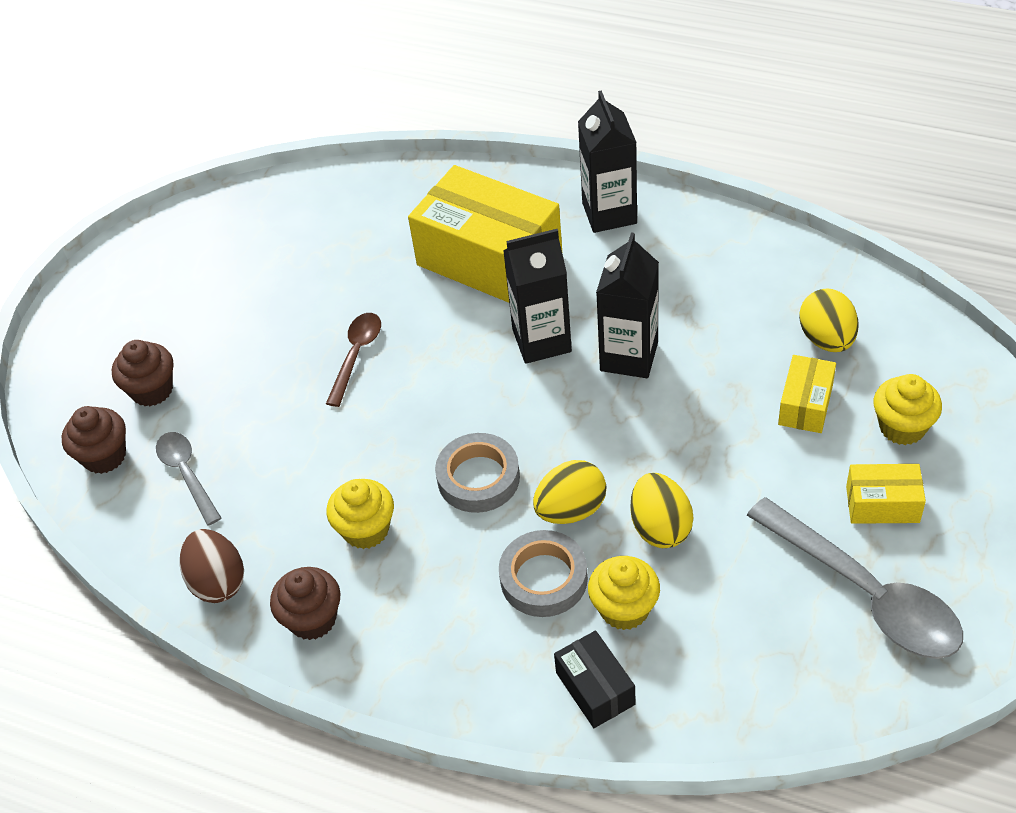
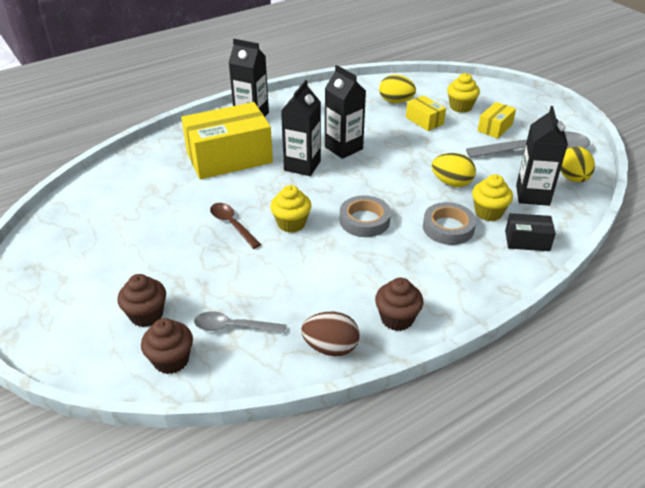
camera: 60 degrees left, 10 degrees down
(366, 529) = (356, 272): yellow cupcake -> yellow cupcake (291, 223)
(571, 510) = (415, 202): yellow egg -> yellow egg (572, 178)
(723, 644) = (532, 195): none -> black carton

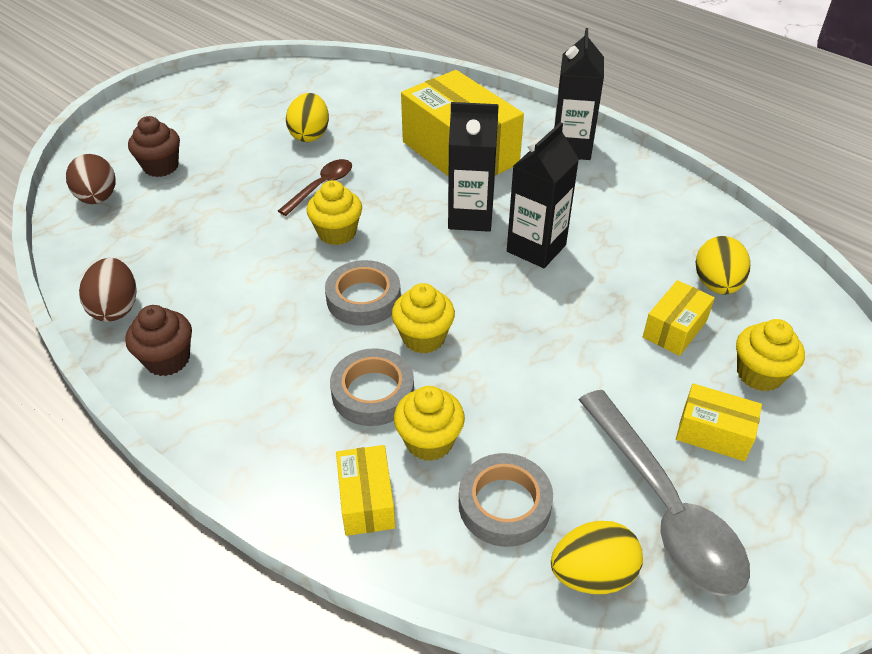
camera: 75 degrees right, 5 degrees up
(171, 360) = (98, 198): brown cupcake -> brown egg
(233, 327) = (146, 227): grey spoon -> none
(407, 202) = (423, 338): none -> yellow cupcake
(451, 183) = (496, 385): yellow egg -> yellow egg (310, 135)
(527, 241) = (366, 500): black box -> yellow box
(532, 195) = (504, 504): black carton -> grey tape

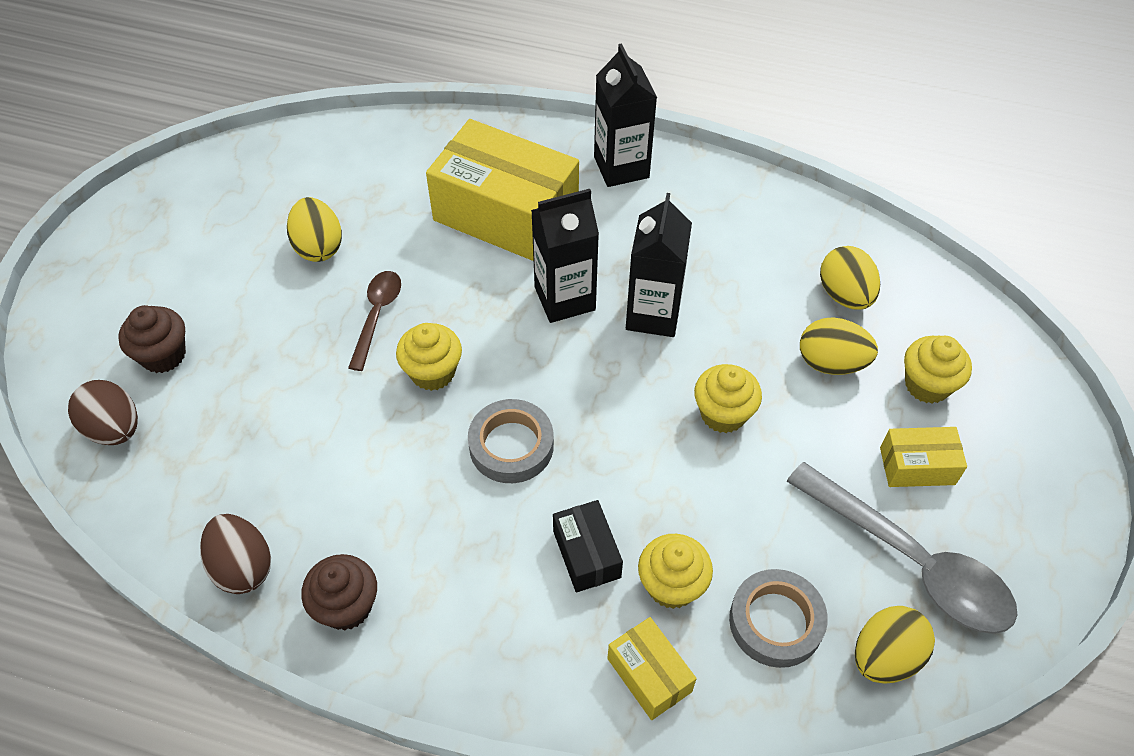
camera: 25 degrees left, 10 degrees up
(373, 392) = (586, 554): grey tape -> black box
(423, 338) = (600, 469): yellow cupcake -> yellow cupcake (723, 414)
(674, 329) = (831, 363): yellow box -> yellow egg

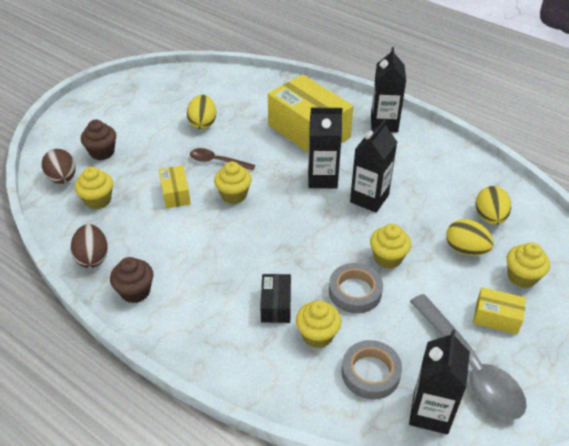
camera: 20 degrees right, 10 degrees down
(200, 453) = (98, 200): none -> yellow cupcake
(377, 315) = (217, 161): brown spoon -> brown spoon turned 105 degrees counterclockwise
(511, 446) = (259, 241): grey tape -> grey tape (355, 291)
(649, 675) = (283, 376): yellow box -> yellow box (175, 194)
(885, 656) = (430, 412): yellow egg -> black carton

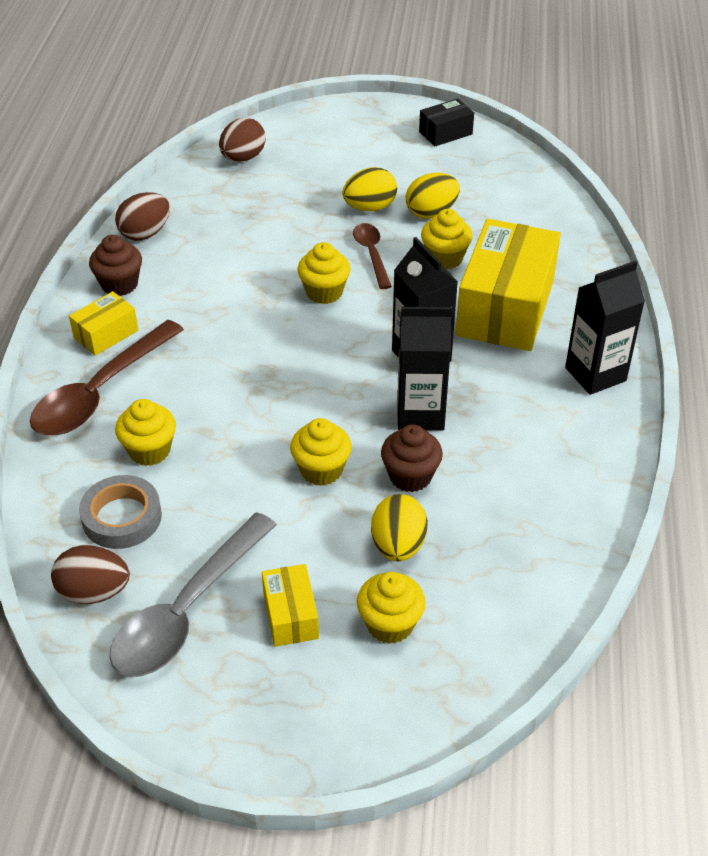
camera: 60 degrees right, 0 degrees up
(98, 200) = (230, 197): yellow cupcake -> yellow cupcake (445, 258)
(102, 152) = (308, 163): brown cupcake -> brown cupcake (410, 476)
(175, 194) = (287, 247): yellow box -> yellow box (106, 334)
(240, 342) = (100, 392): none -> brown spoon
(276, 305) = (172, 398): black box -> black box (445, 133)
(355, 291) = (240, 459): grey tape -> none
(430, 412) = (94, 592): black carton -> brown egg
(489, 217) = (488, 554): yellow egg -> yellow egg (370, 207)

